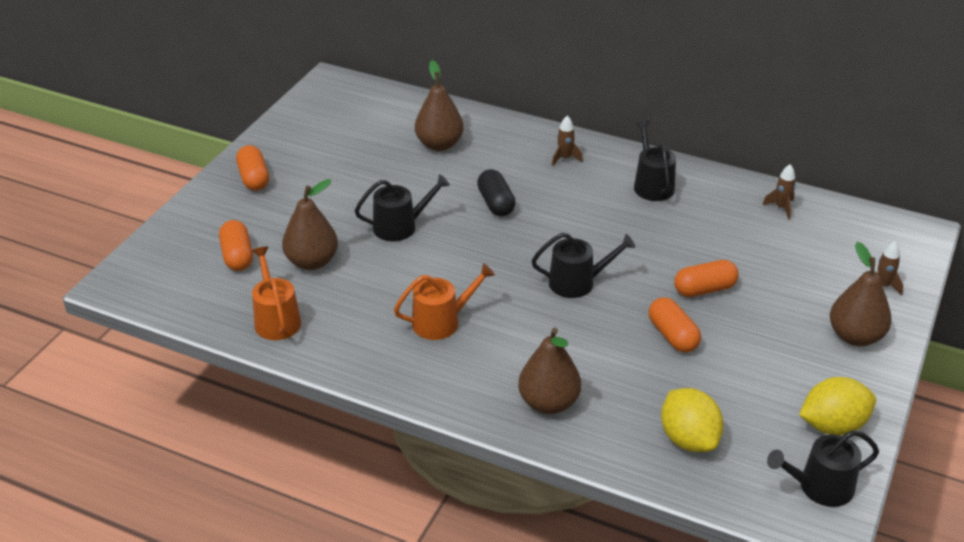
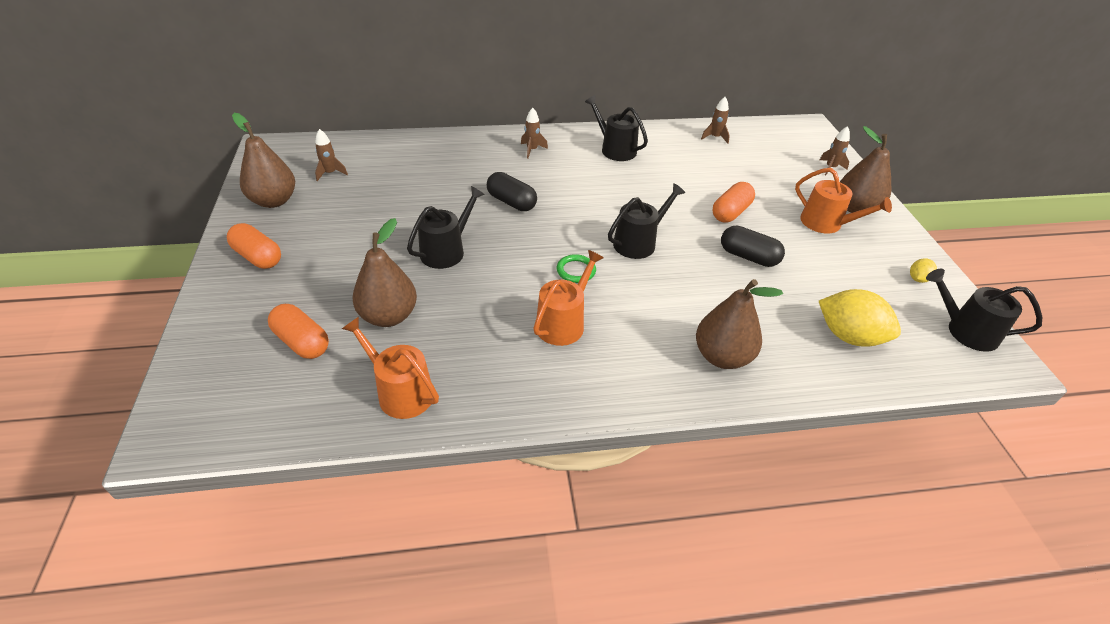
camera: 35 degrees left, 5 degrees up
(362, 123) = (330, 173): none -> brown rocket
(439, 144) = (418, 170): brown pear -> brown pear (274, 201)
(494, 285) = (576, 271): none -> green ring
(672, 336) = (748, 257): orange capsule -> black capsule
(799, 338) = (826, 223): none -> orange watering can
(820, 487) = (966, 331): black watering can -> black watering can turned 75 degrees clockwise
(833, 425) = (918, 279): yellow lemon -> yellow lemon, size x0.47

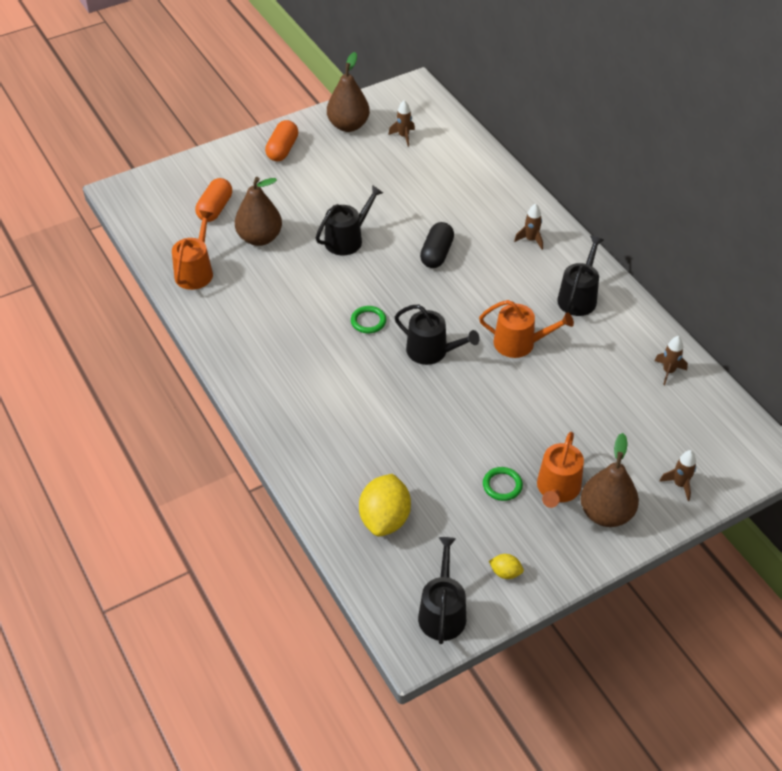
camera: 70 degrees right, 5 degrees up
(446, 251) = (347, 239): black watering can -> black watering can turned 60 degrees counterclockwise
(563, 323) = (302, 331): orange watering can -> orange watering can (519, 343)
(722, 356) = (314, 434): brown pear -> none
(730, 212) = (525, 408): orange capsule -> none
(748, 257) = (459, 433): black capsule -> none
(817, 251) = (502, 485): none -> green ring

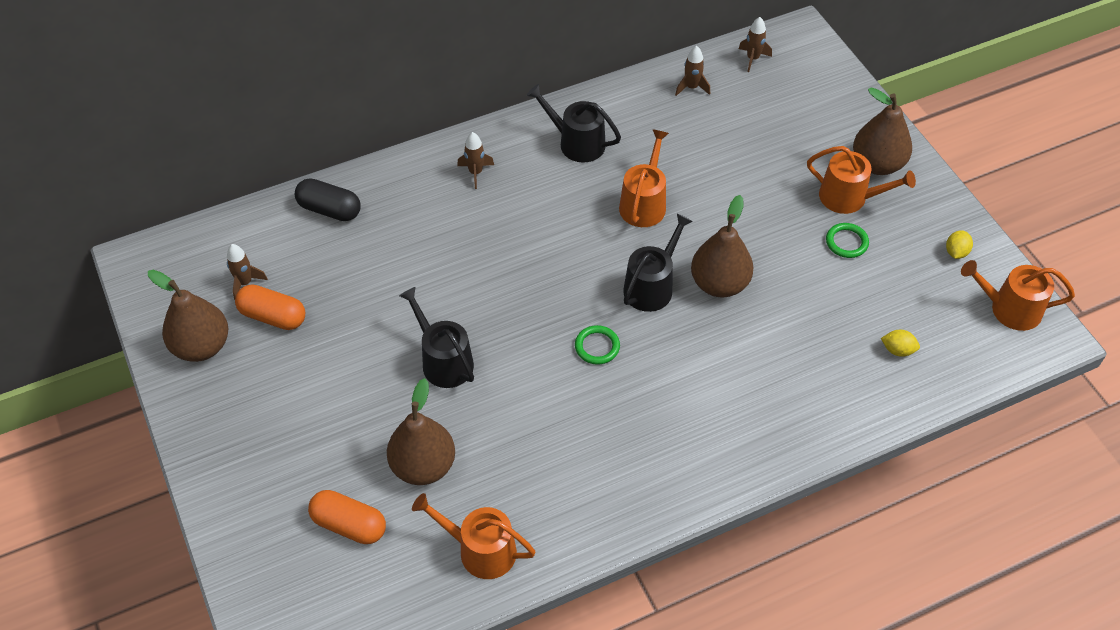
camera: 85 degrees left, 5 degrees up
(282, 149) = (234, 432): orange capsule -> orange capsule (273, 316)
(385, 519) = (897, 350): yellow lemon -> yellow lemon, size x0.47
(436, 254) = (486, 266): black capsule -> black capsule (329, 209)
(440, 394) = (719, 284): none -> brown pear
(442, 612) = (1009, 309): black watering can -> orange watering can
(679, 484) = (838, 104): brown rocket -> brown rocket (752, 59)

